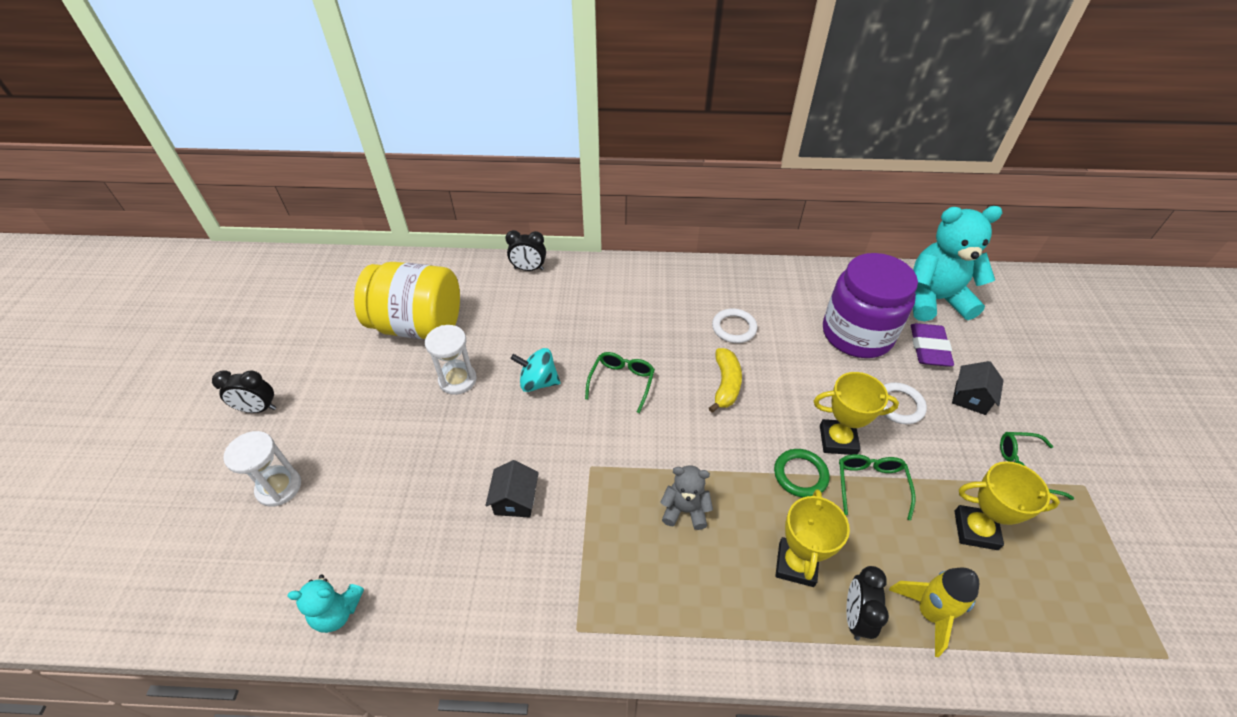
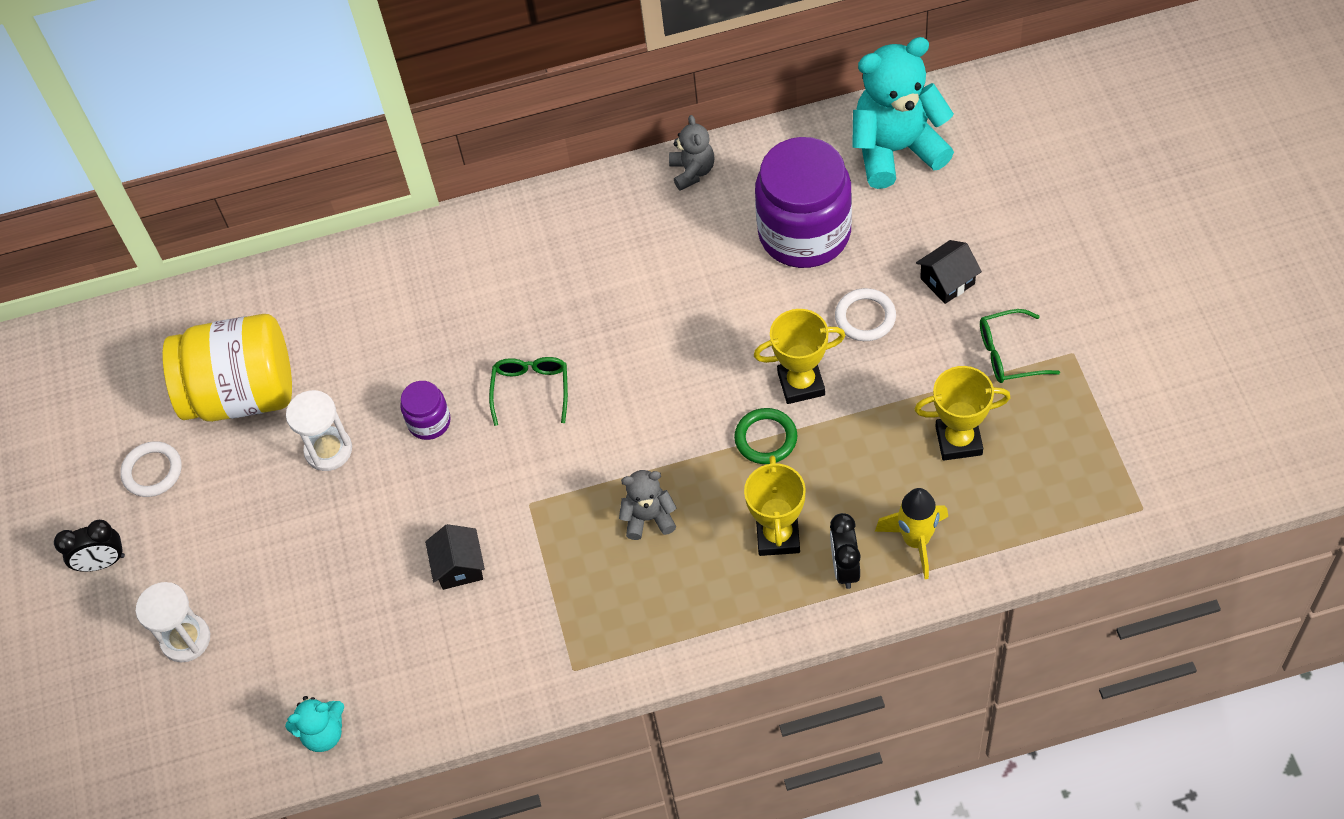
camera: 10 degrees left, 10 degrees up
(529, 269) = (350, 264): black clock -> none
(538, 382) = (429, 422): turquoise spinning top -> purple jar
(725, 384) = (657, 354): yellow banana -> none
(734, 328) = (649, 271): white ring -> white ring (152, 471)
(780, 276) = (692, 171): none -> grey teddy bear
(870, 485) = (844, 426): green glasses -> none
(929, 348) = (894, 226): purple eraser -> none
(970, 398) = (947, 281): black house -> black house turned 45 degrees clockwise

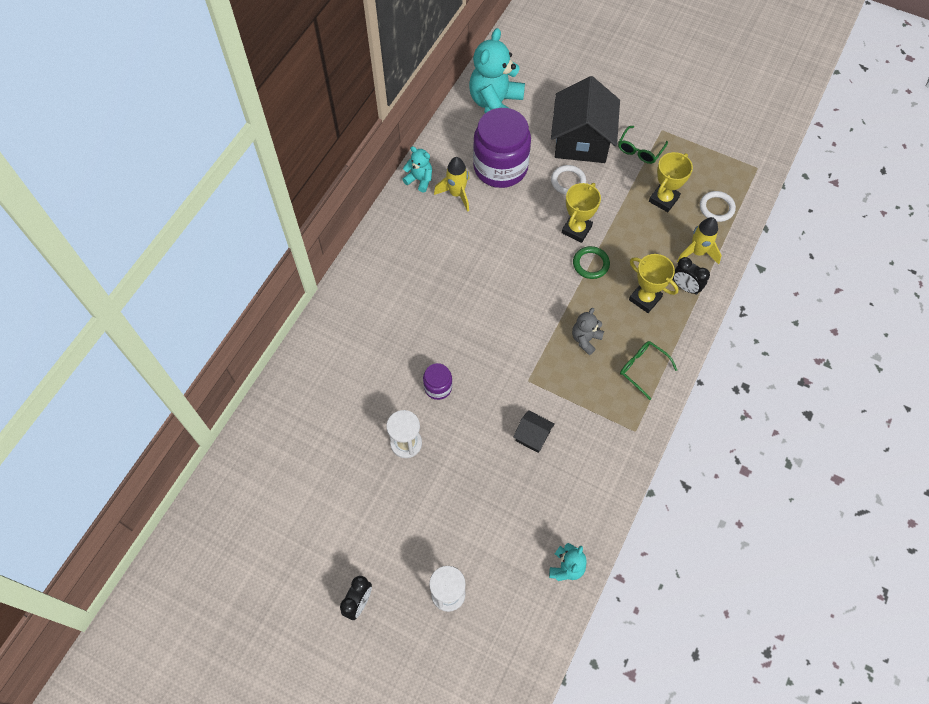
camera: 55 degrees left, 5 degrees up
(152, 471) = (329, 536): white ring -> white ring (716, 208)
(242, 394) = (328, 457): yellow jar -> none
(531, 390) = (467, 332): green glasses -> green glasses (643, 369)
(692, 171) = (419, 180): grey teddy bear -> turquoise teddy bear
(714, 223) = (456, 194): none -> yellow rocket
(947, 281) = (581, 140): black house -> black house, size x2.28

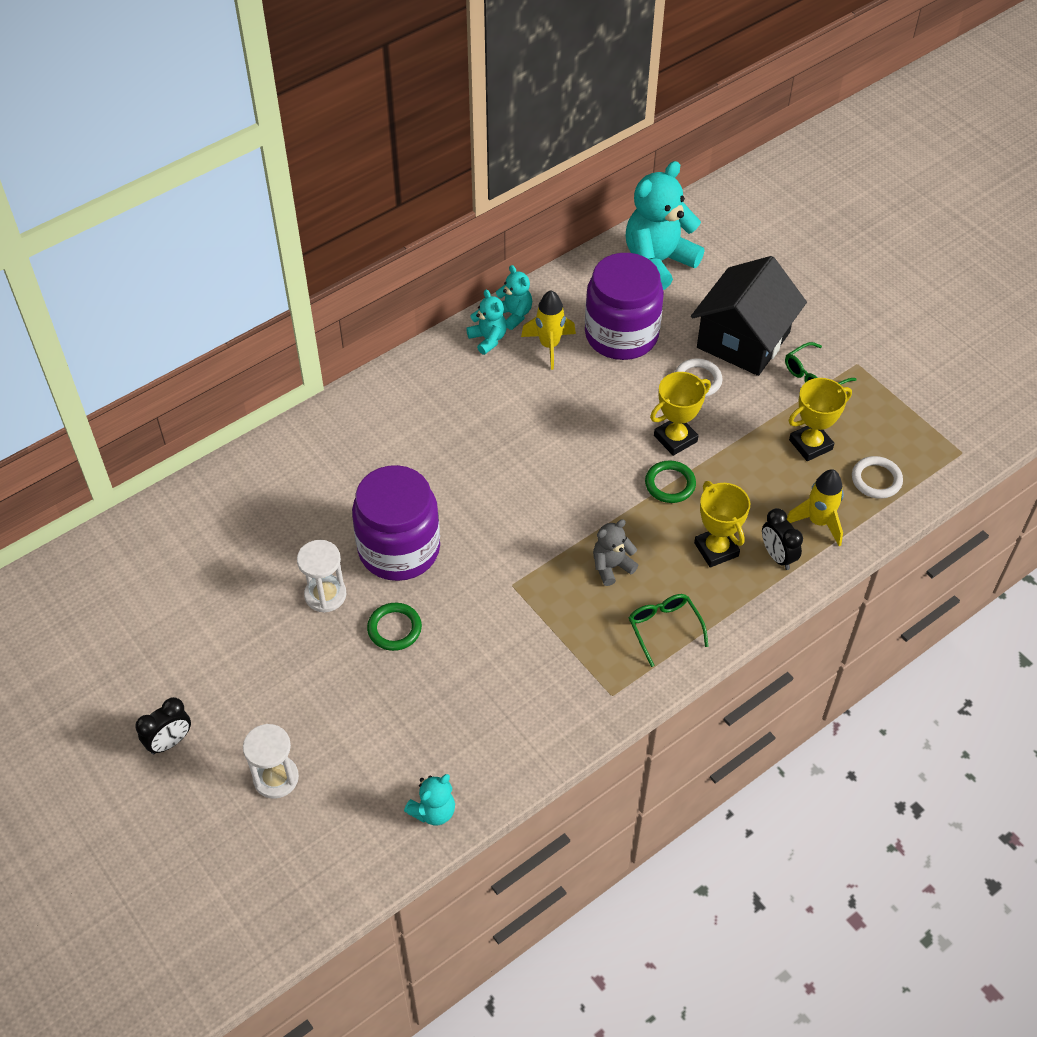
camera: 25 degrees right, 10 degrees down
(412, 205) = (488, 339): none -> turquoise teddy bear
(438, 387) = (399, 549): purple jar -> purple jar, size x2.19
(467, 447) = (394, 628): none -> green ring
(532, 436) = (480, 648): black house -> none

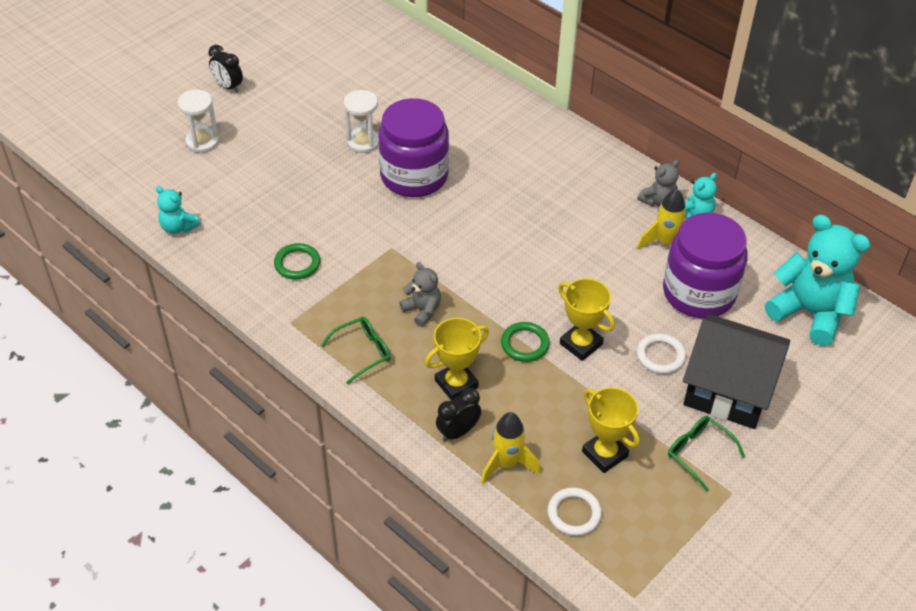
camera: 80 degrees right, 5 degrees down
(394, 628) = (337, 184): green ring -> green ring (297, 263)
(488, 339) = (658, 201): turquoise teddy bear -> grey teddy bear

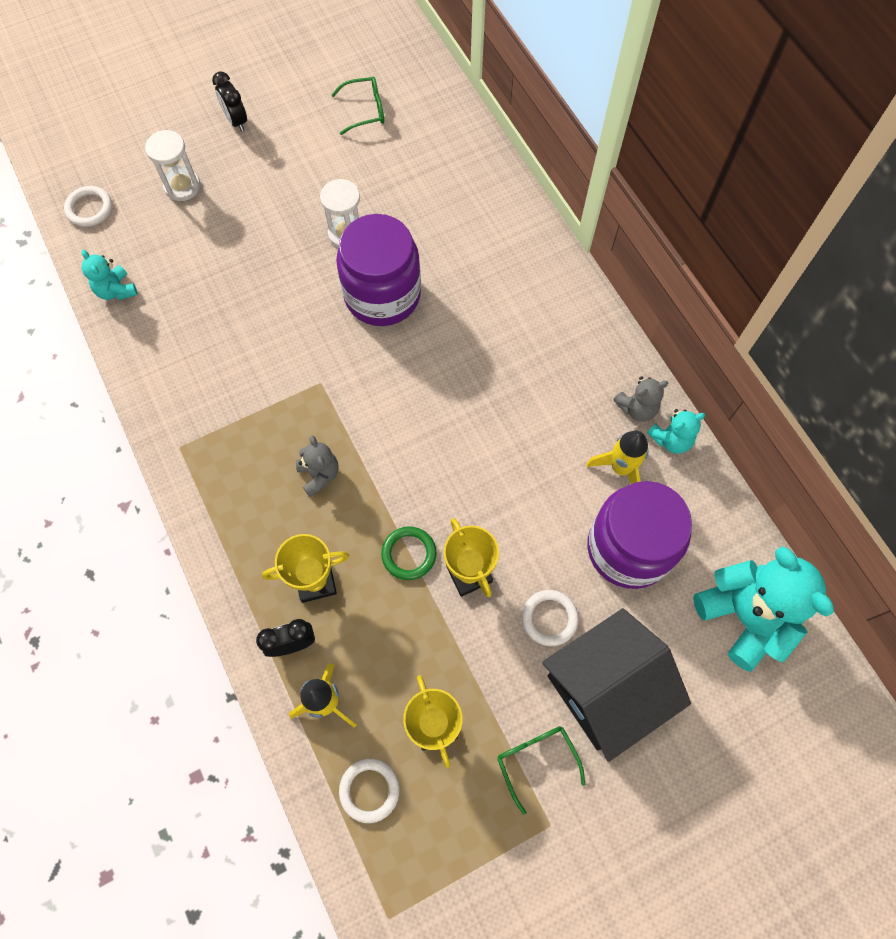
camera: 20 degrees right, 20 degrees up
(125, 175) = (89, 208): none -> white ring
(297, 263) = (216, 374): green ring -> none
(362, 352) = (236, 509): green glasses -> green glasses (365, 110)
(728, 390) = (605, 689): black house -> black house turned 75 degrees counterclockwise

